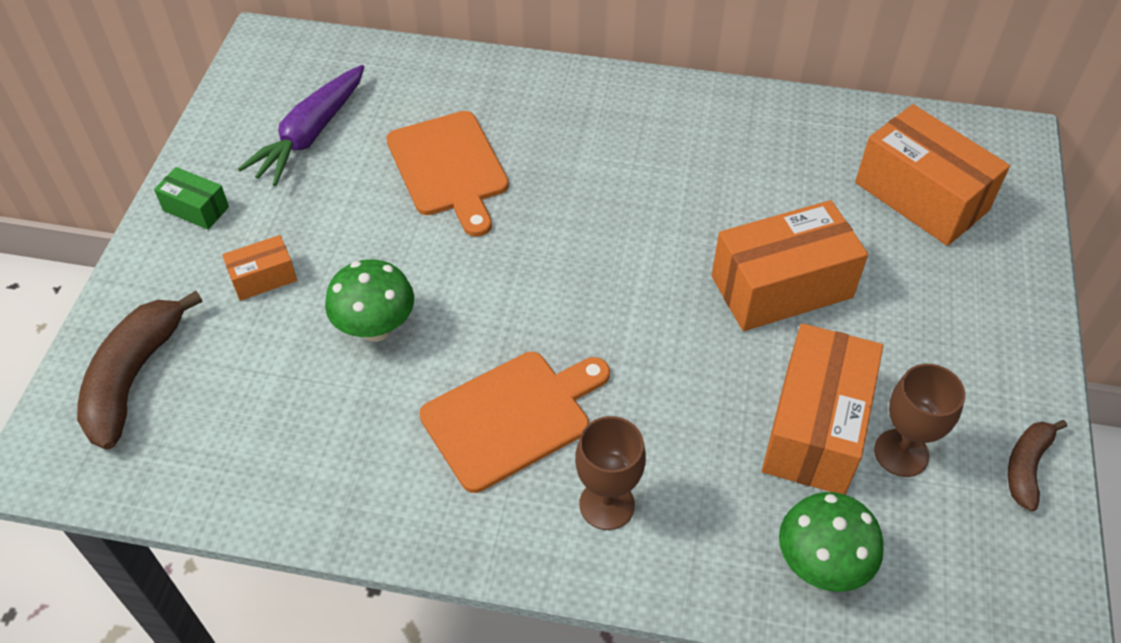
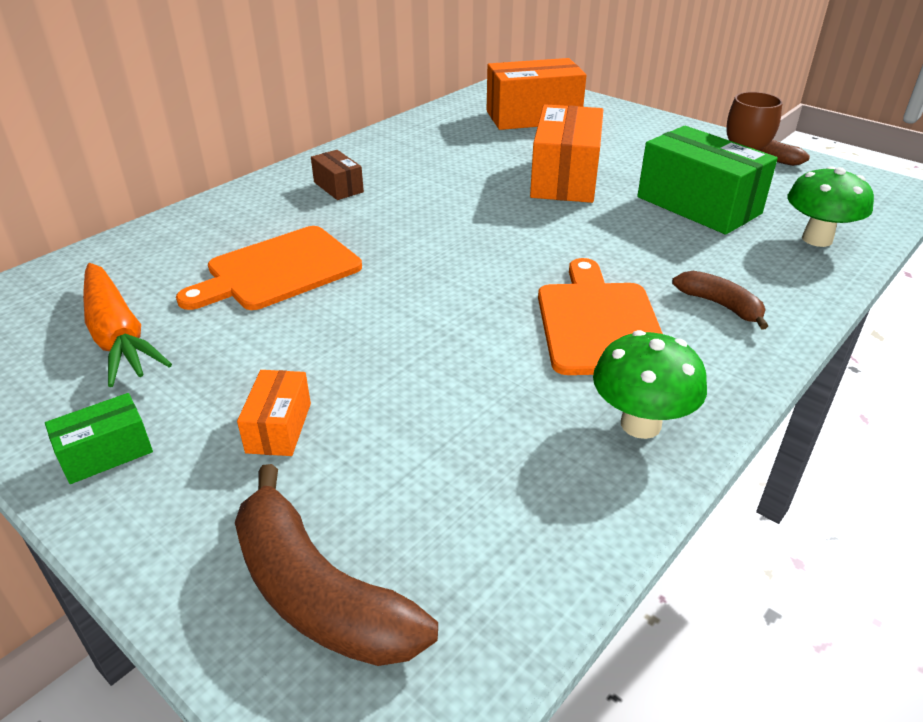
camera: 60 degrees left, 15 degrees down
(310, 135) = (118, 336): purple carrot -> orange carrot
(376, 328) = (428, 369): green mushroom -> green mushroom (640, 424)
(449, 168) = (278, 270): orange cutting board -> orange cutting board turned 135 degrees clockwise
(607, 504) = (720, 305): brown goblet -> brown banana
(615, 128) = (338, 187): none -> brown box
(815, 428) = (698, 205): orange box -> green box

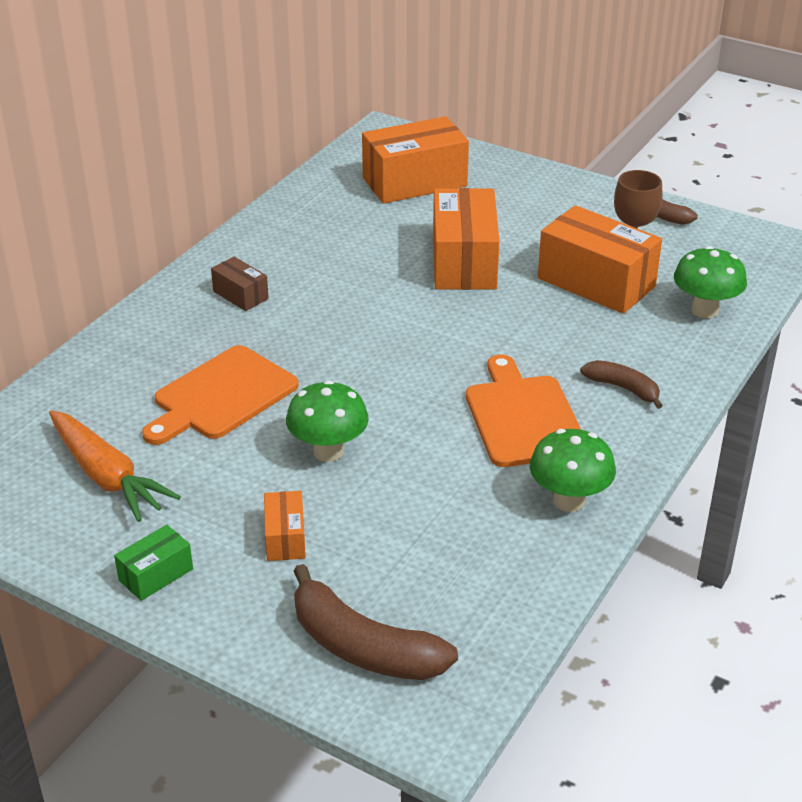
camera: 10 degrees left, 0 degrees up
(368, 336) = (328, 451): none -> green mushroom
(698, 205) = (596, 282): green box -> orange box

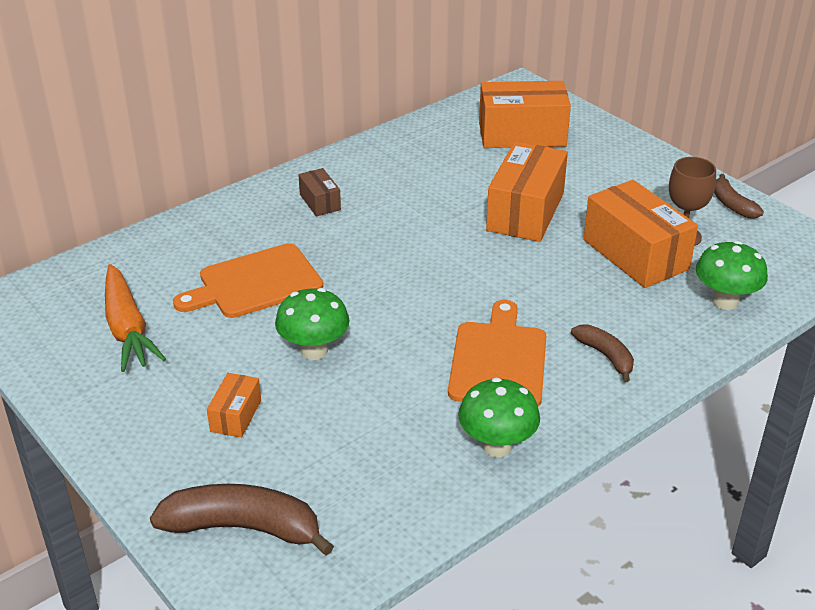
camera: 20 degrees right, 0 degrees up
(156, 575) = (116, 420): green box -> none
(363, 647) = (244, 528): brown banana -> brown banana turned 135 degrees clockwise

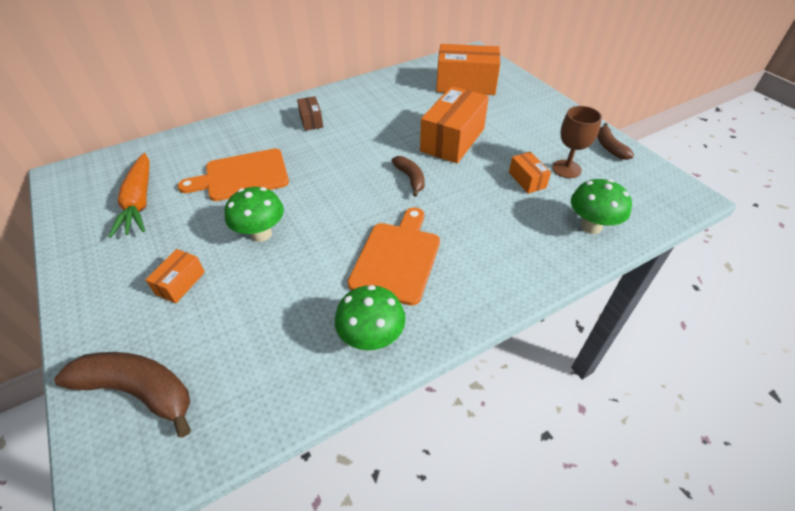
camera: 10 degrees right, 10 degrees up
(605, 356) = (483, 264): brown banana -> brown banana (410, 178)
(635, 254) = (527, 180): orange box -> orange box, size x0.49

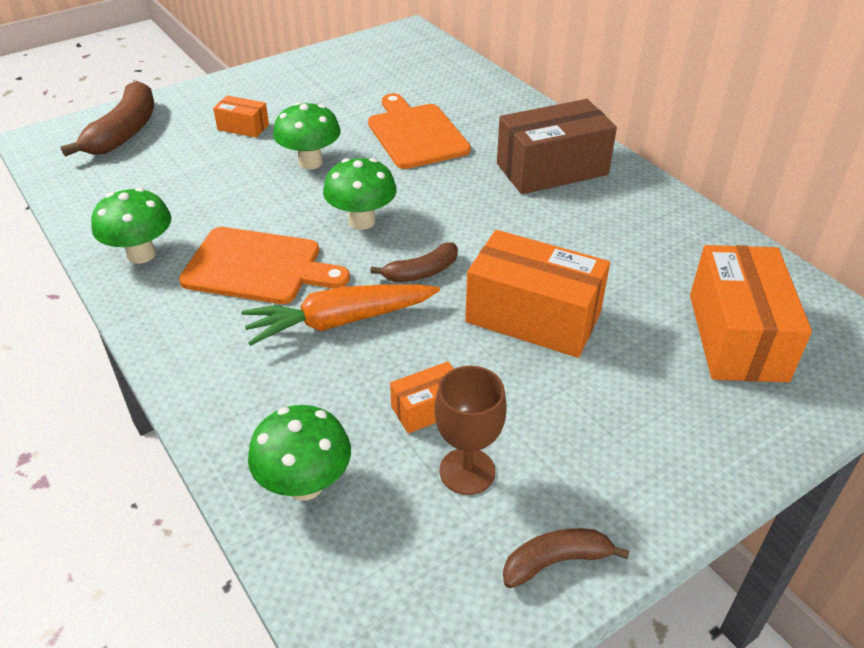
camera: 85 degrees right, 5 degrees down
(139, 202) = (366, 81): orange carrot -> orange carrot (339, 321)
(311, 121) = (552, 169): brown box -> brown box, size x2.05
(350, 204) = (362, 221): none -> green mushroom

